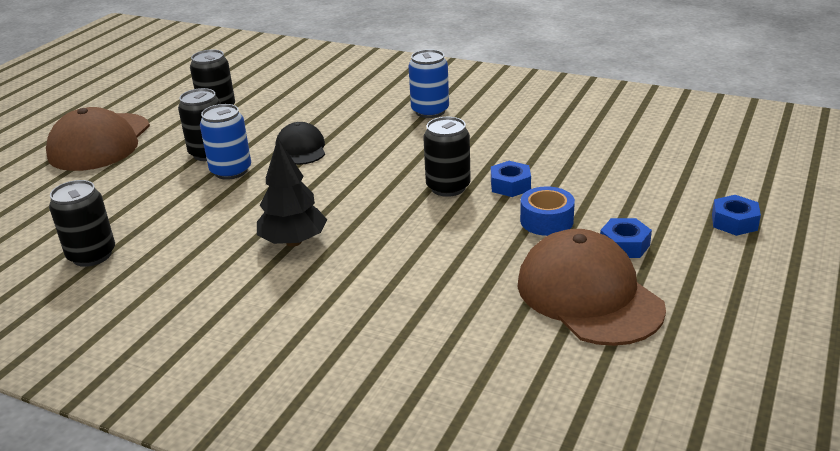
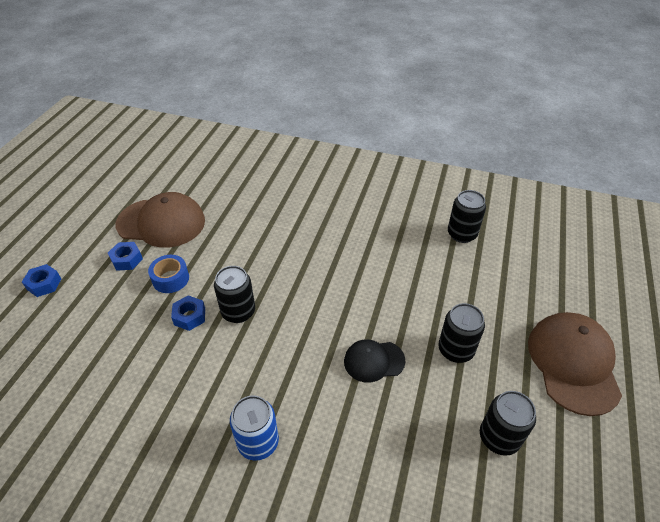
camera: 170 degrees right, 15 degrees up
(231, 171) = (421, 324): blue can -> none
(293, 242) = (338, 251): black tree -> none
(301, 149) = (374, 361): black cap -> black cap turned 105 degrees clockwise
(589, 295) = (161, 222): brown cap -> brown cap turned 45 degrees counterclockwise

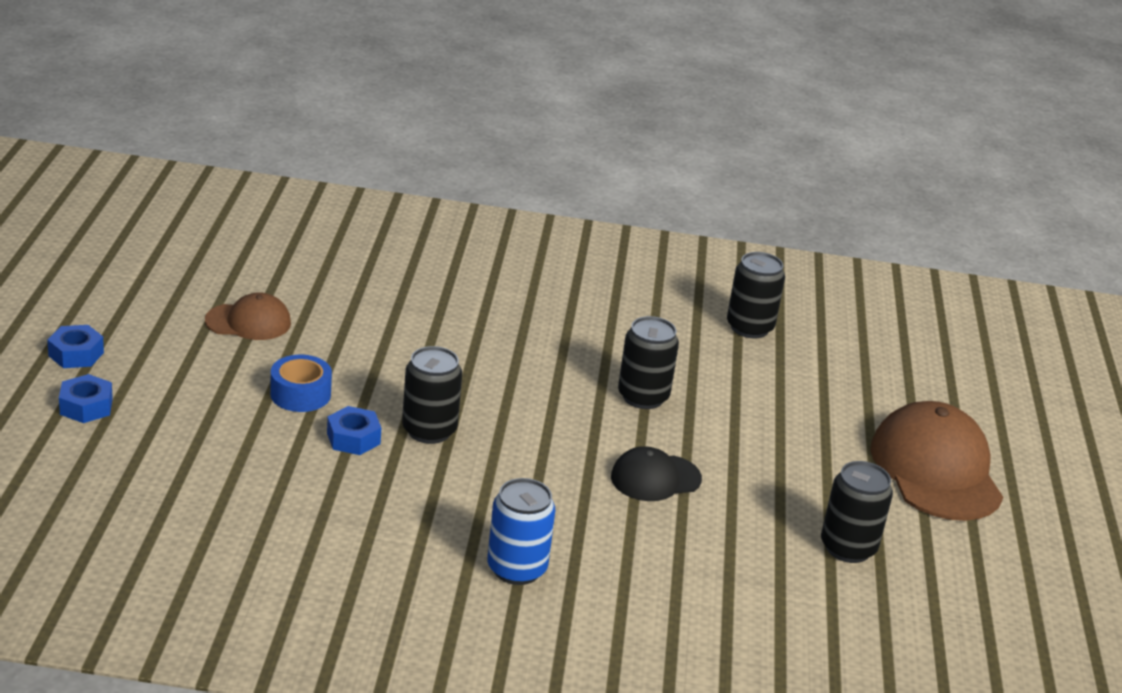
camera: 15 degrees left, 15 degrees down
(127, 259) = (213, 372): blue nut -> blue nut (76, 354)
(161, 222) = (248, 322): brown cap -> brown cap, size x0.55
(455, 350) = (770, 462): black can -> black can (643, 397)

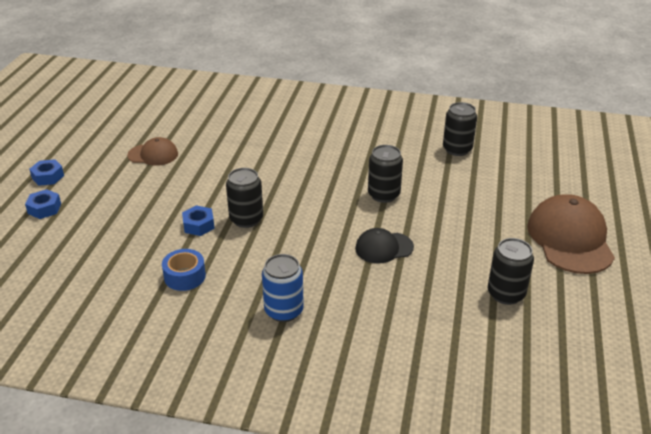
camera: 10 degrees right, 5 degrees up
(300, 394) = (173, 198): blue tape -> blue tape (185, 276)

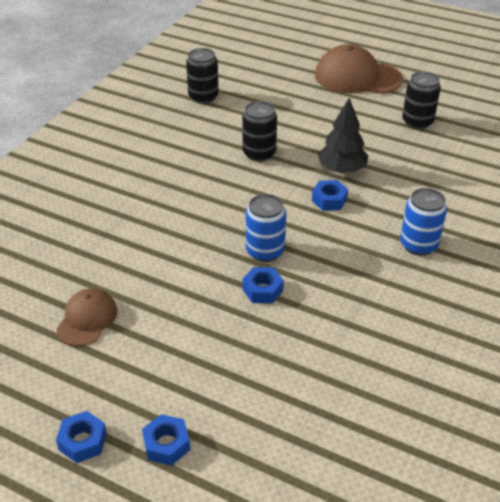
camera: 75 degrees left, 5 degrees up
(185, 276) = (351, 310): blue tape -> none
(246, 219) = (265, 251): black can -> blue can
(331, 245) = (329, 200): none -> blue nut
(384, 248) = (341, 169): black cap -> black tree

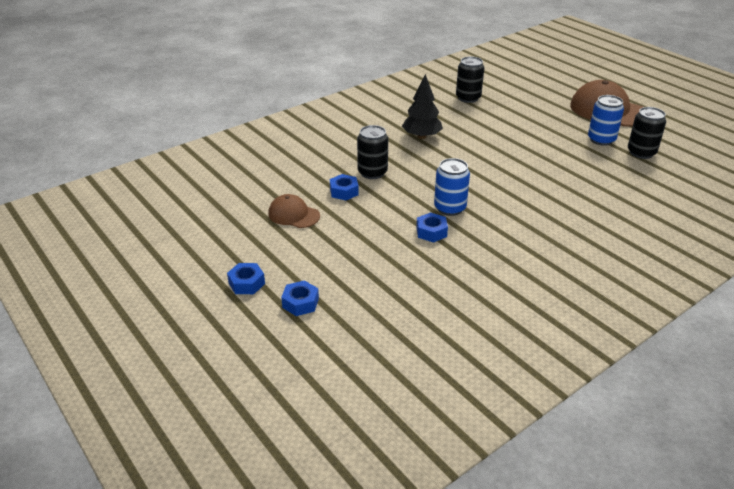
camera: 25 degrees right, 5 degrees down
(87, 319) = (294, 215): brown cap -> brown cap turned 105 degrees counterclockwise
(259, 153) = (488, 144): black can -> black can (372, 172)
(329, 200) = (525, 188): blue nut -> blue nut (344, 191)
(341, 169) = (549, 170): black tree -> black tree (421, 136)
(418, 245) = (581, 237): blue can -> blue can (601, 140)

